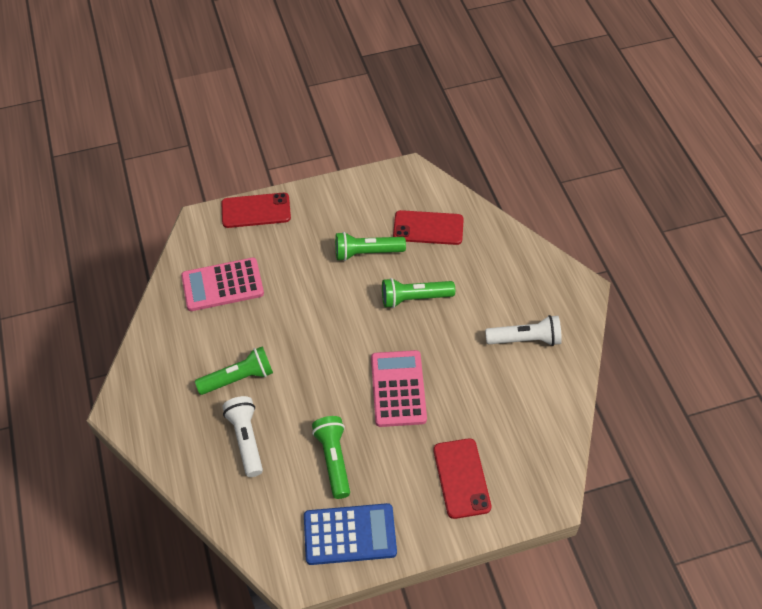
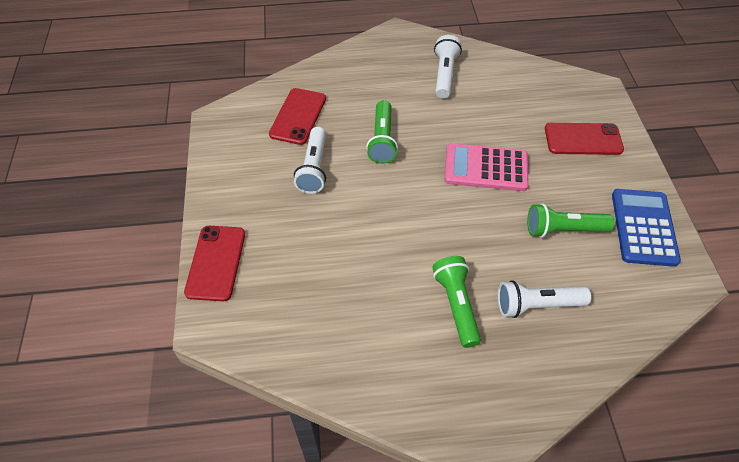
camera: 80 degrees left, 0 degrees up
(222, 285) = (319, 309): pink calculator -> none
(367, 253) = (314, 168): green flashlight -> white flashlight

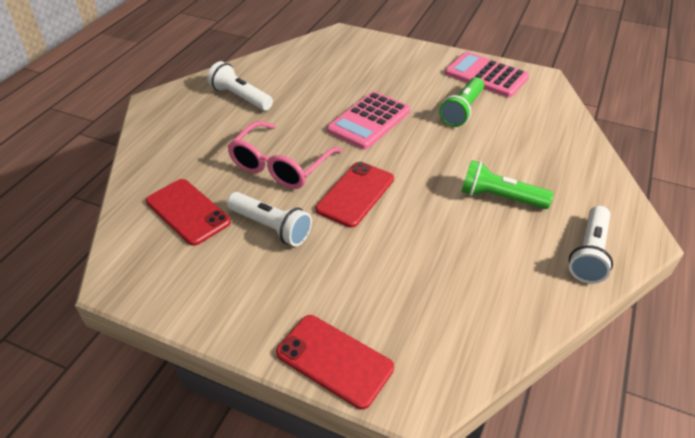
camera: 60 degrees left, 10 degrees down
(382, 140) = (280, 166): green flashlight -> pink glasses
(537, 305) = (524, 154): white flashlight -> white flashlight (589, 253)
(583, 139) = (383, 63): red phone -> red phone (355, 194)
(643, 227) = (486, 75): blue calculator -> pink calculator

